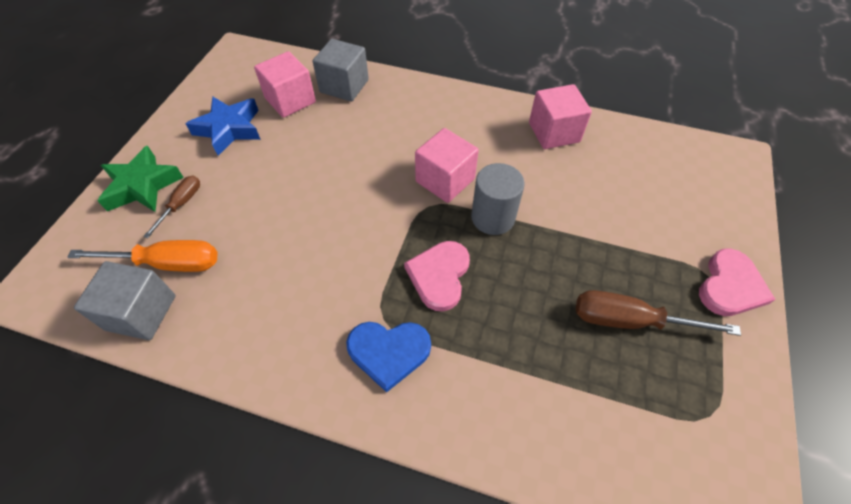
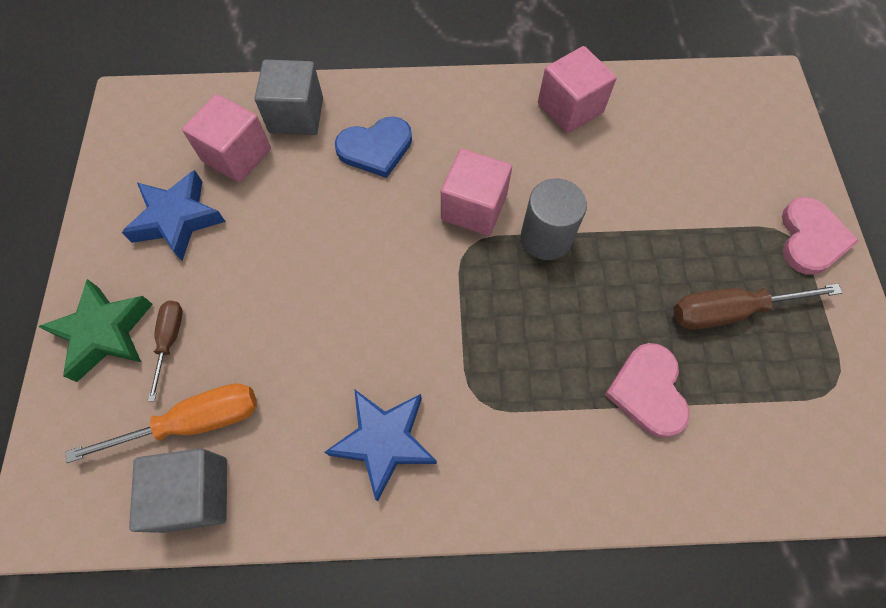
camera: 20 degrees left, 10 degrees up
(295, 324) = (384, 441): none -> blue star
(389, 352) = (501, 435): blue heart -> blue heart (375, 148)
(439, 275) = (517, 328): pink heart -> pink heart (648, 391)

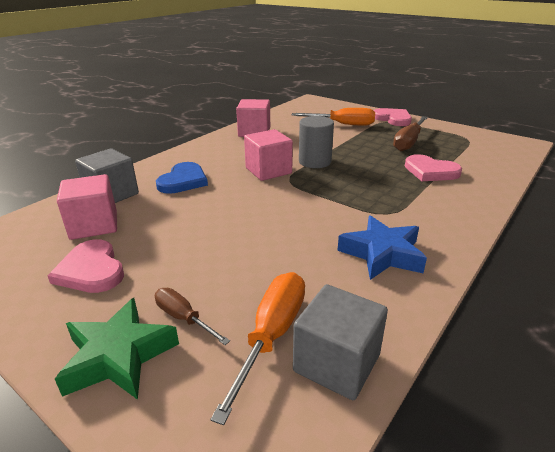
camera: 50 degrees left, 35 degrees down
(177, 219) = (91, 270): blue star -> pink heart
(710, 188) = (343, 124): none -> orange screwdriver

